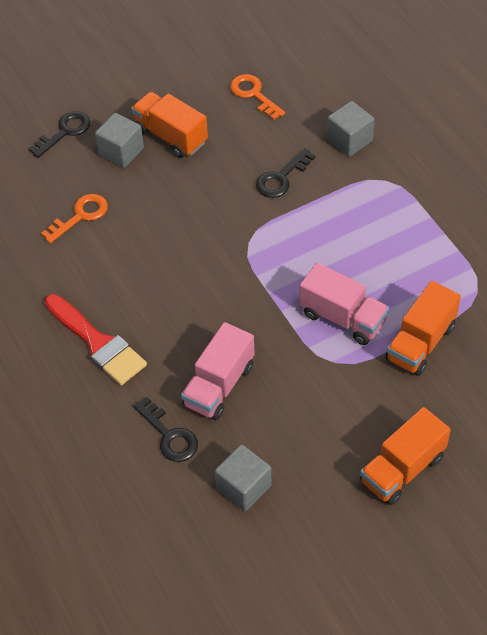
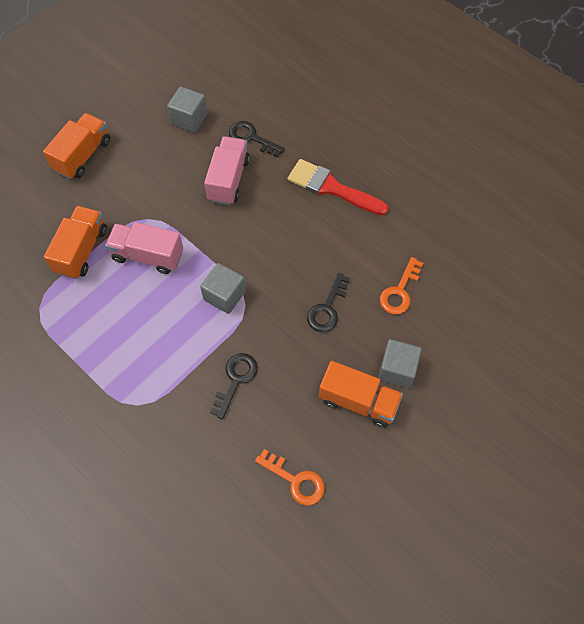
camera: 160 degrees right, 10 degrees up
(64, 132) = (461, 378): black key -> black key (327, 308)
(349, 140) = (181, 445): grey cube -> grey cube (224, 295)

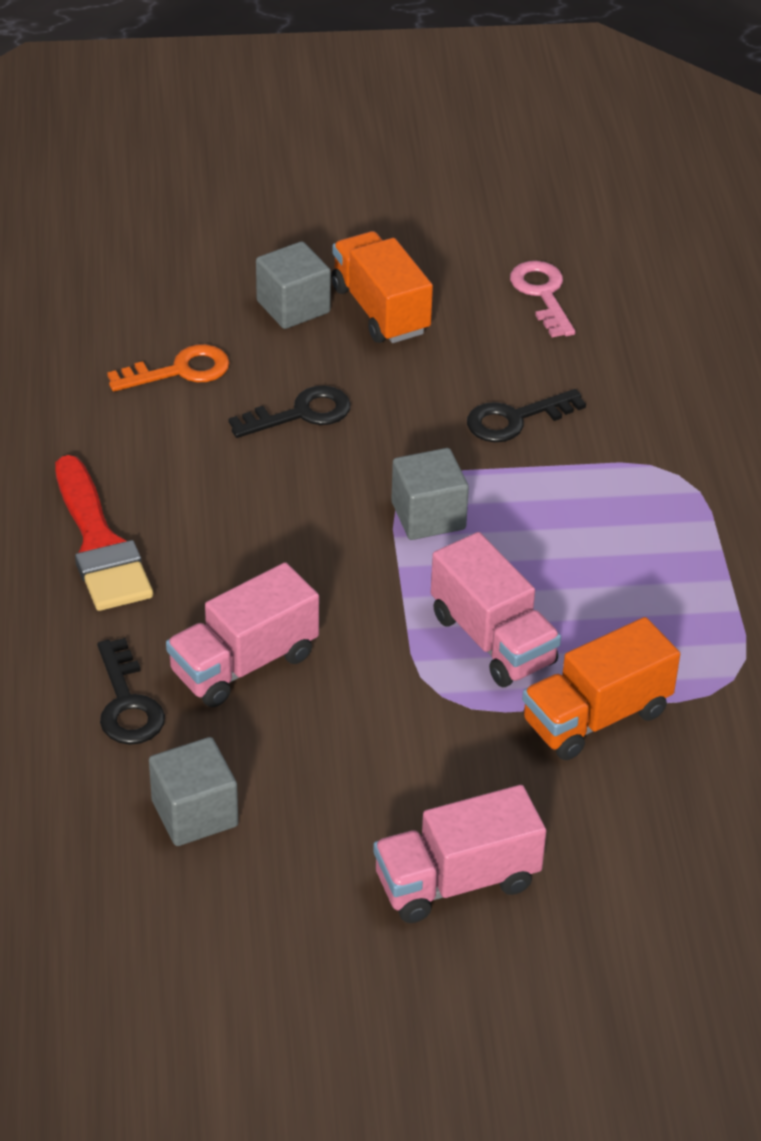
camera: 140 degrees left, 20 degrees down
(83, 155) = (456, 881): orange truck -> pink truck
(295, 480) = (542, 294): orange key -> pink key

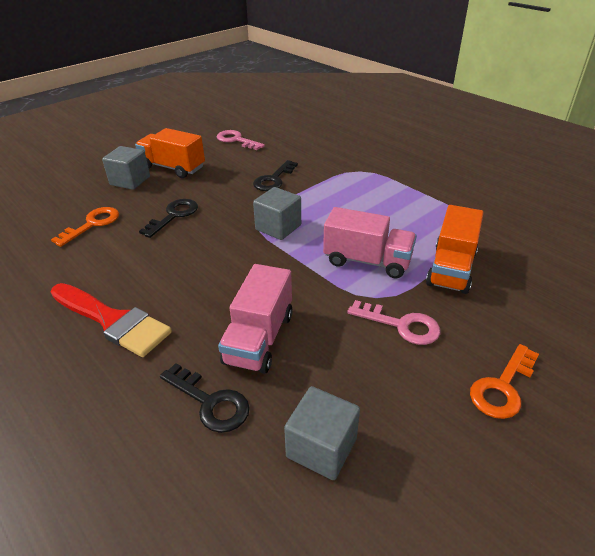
camera: 35 degrees left, 5 degrees down
(429, 747) = (401, 325): none -> pink key
(456, 881) = (502, 387): pink truck -> orange key

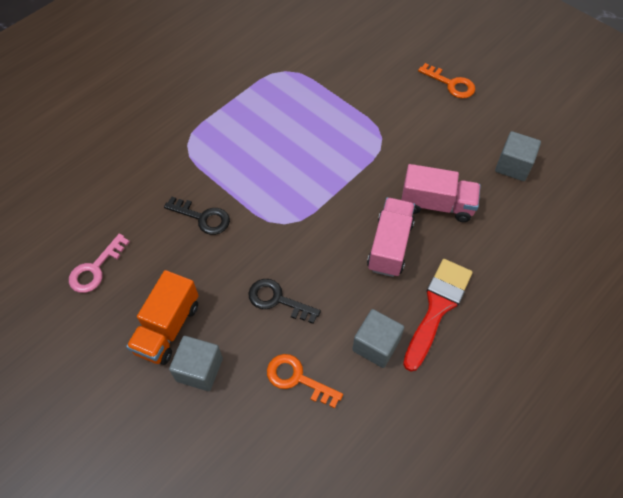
camera: 95 degrees left, 20 degrees up
(210, 402) = (497, 225): black key -> none
(278, 227) = (295, 205): grey cube -> grey cube (376, 345)
(367, 261) = (339, 141): pink truck -> pink truck (390, 246)
(401, 325) = (408, 125): pink key -> none
(451, 268) = (343, 93): orange truck -> none

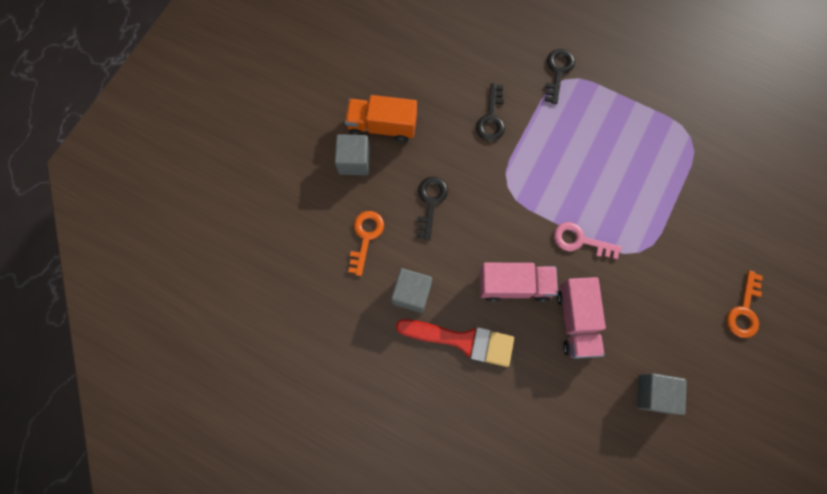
camera: 75 degrees right, 15 degrees up
(96, 268) = (417, 55): pink key -> pink key (580, 241)
(177, 147) = (558, 72): none -> black key

